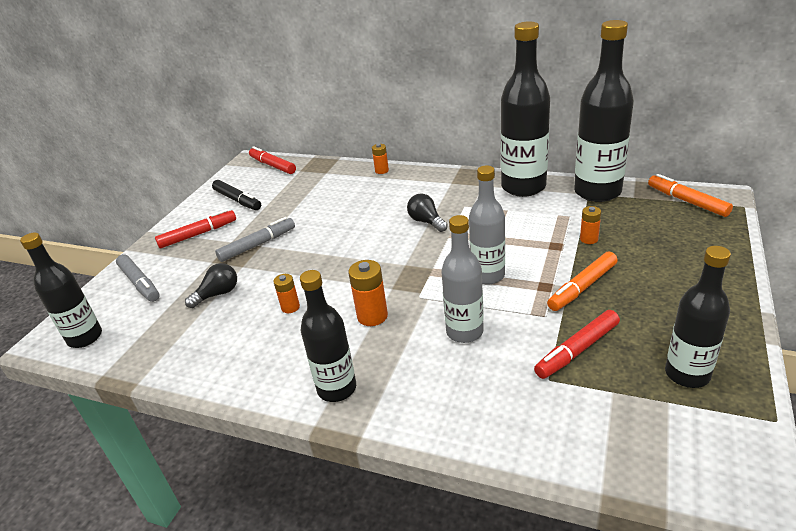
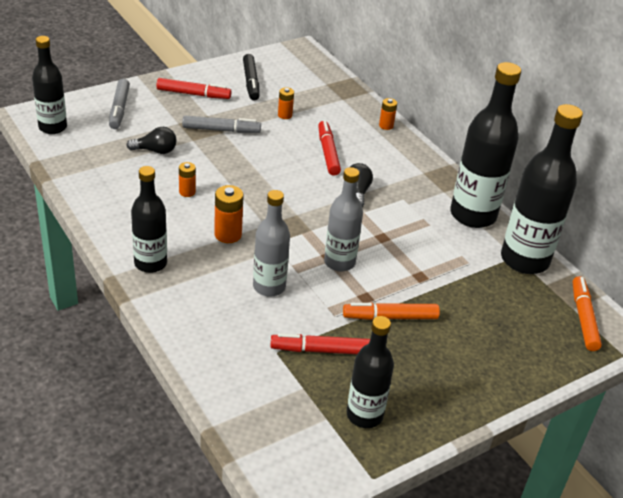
camera: 30 degrees right, 5 degrees up
(273, 165) = (312, 66): red marker -> red marker (328, 153)
(589, 239) = (453, 289): orange battery -> orange battery (285, 115)

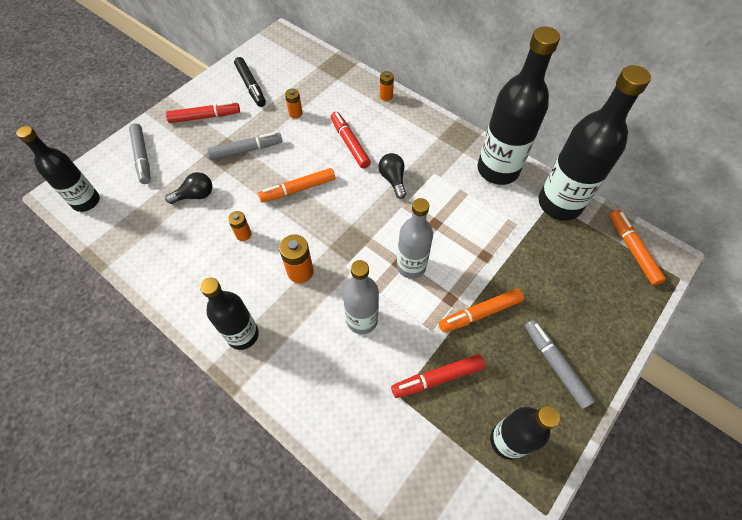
camera: 15 degrees left, 20 degrees up
(257, 173) = (298, 189): none -> orange marker
(446, 377) = (555, 365): none -> grey marker

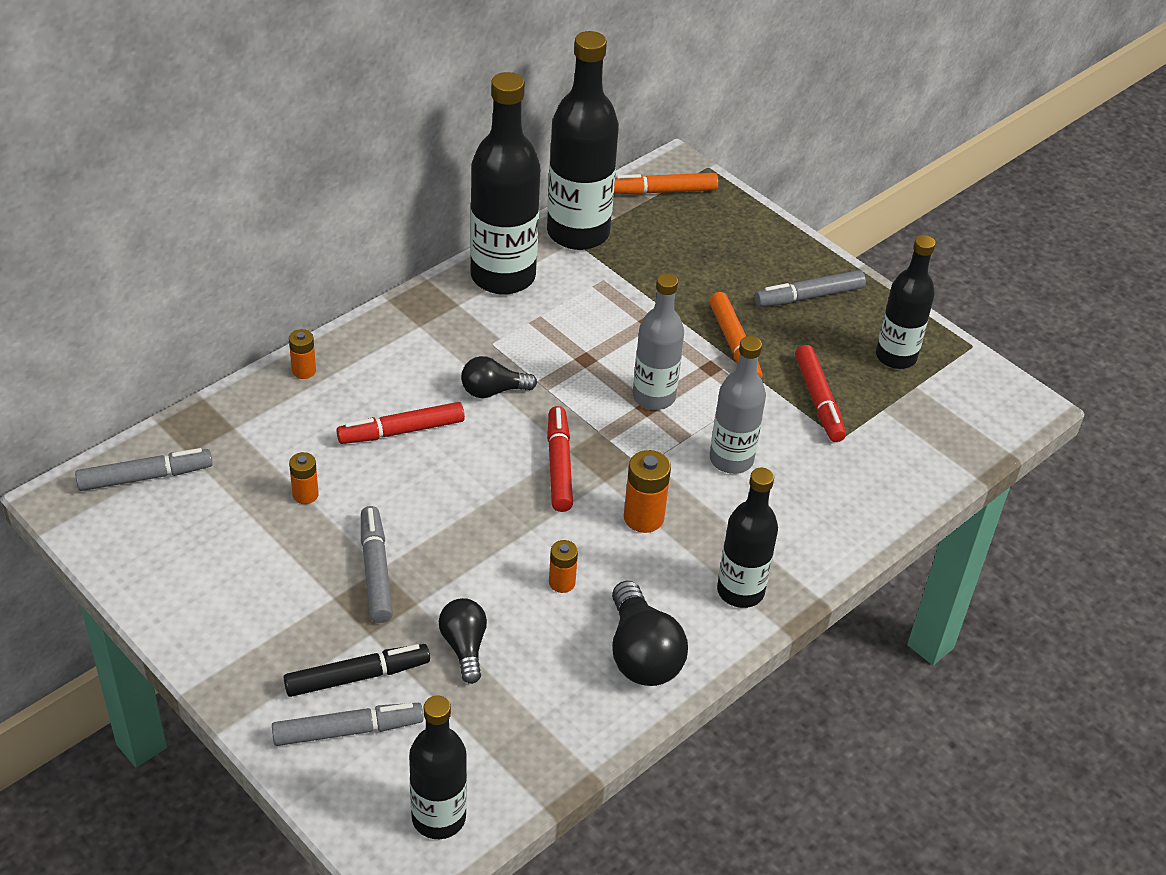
camera: 85 degrees left, 15 degrees down
(190, 282) = (641, 654): none -> black light bulb
(205, 117) = (268, 630): red marker -> red marker (559, 465)
(251, 86) = (205, 555): black marker -> black marker (357, 677)
(298, 56) = (145, 477): none -> grey marker
(298, 189) = (484, 507): orange marker -> none

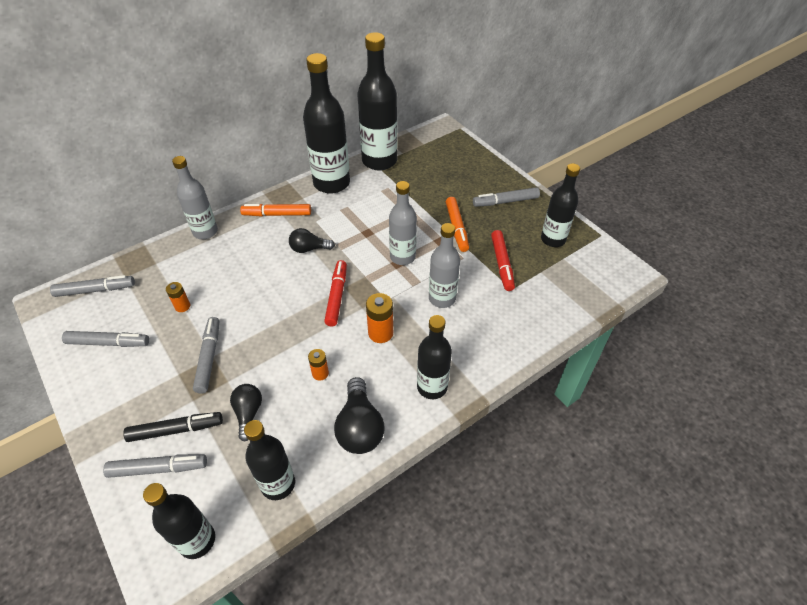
camera: 10 degrees right, 5 degrees up
(200, 558) = (108, 343): none -> grey marker
(304, 371) = (205, 232): orange battery -> grey bottle
(401, 431) = (249, 270): red marker -> none
(537, 738) = (278, 484): none -> black bottle
(662, 191) = (431, 140): orange marker -> orange marker (277, 214)

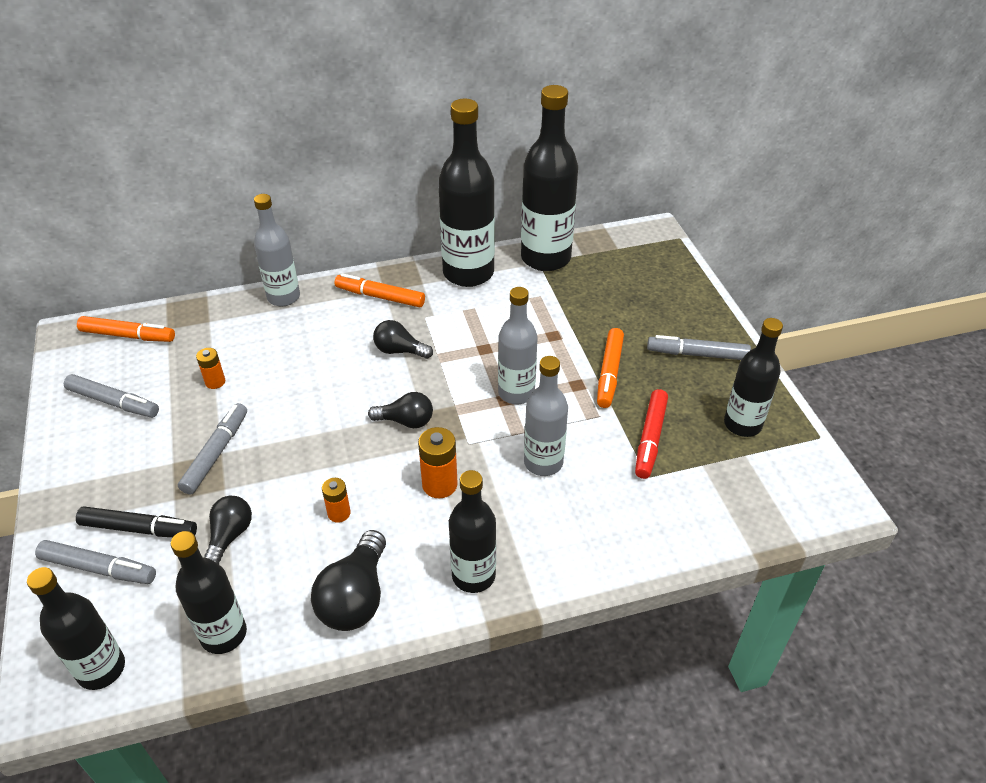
camera: 20 degrees right, 5 degrees down
(95, 290) = (128, 335): grey marker -> orange marker
(337, 296) = (406, 421): red marker -> black light bulb

